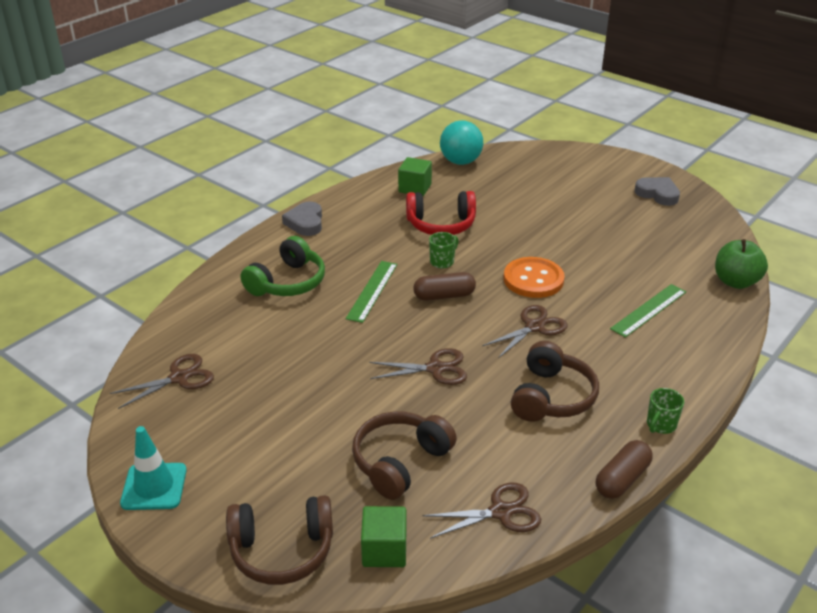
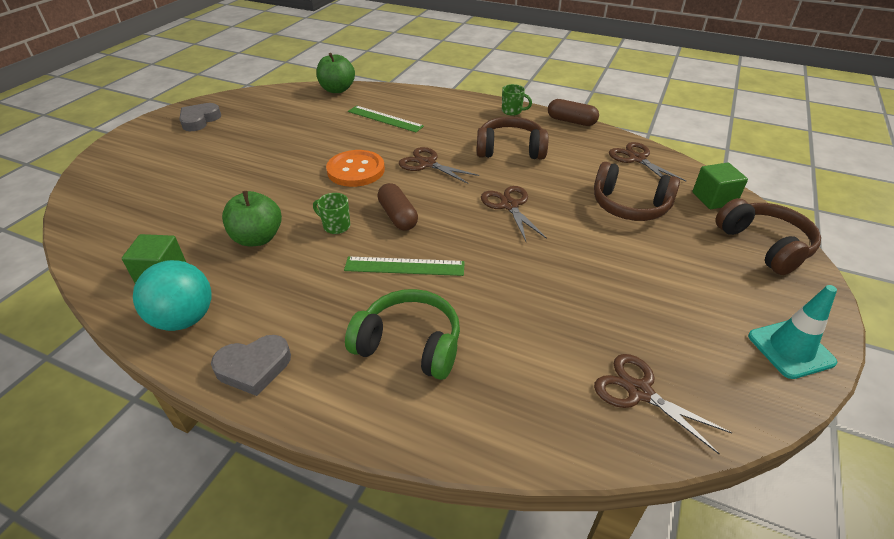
camera: 105 degrees left, 5 degrees up
(441, 225) = (257, 238): red headphones -> green apple
(460, 162) = (94, 245): turquoise ball -> turquoise ball (184, 319)

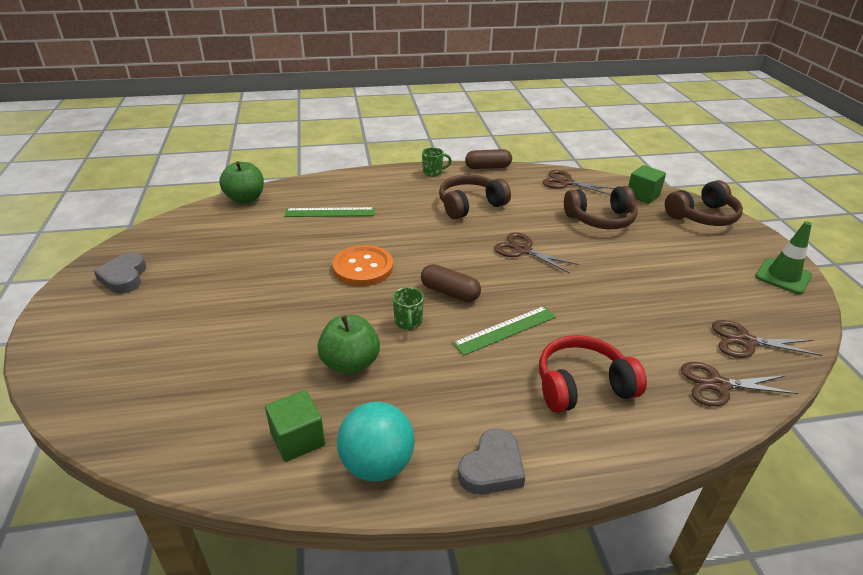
camera: 35 degrees left, 5 degrees down
(336, 226) = (408, 322): green mug -> green mug turned 90 degrees counterclockwise
(409, 344) = (582, 385): green headphones -> red headphones
(427, 164) = (418, 240): brown scissors -> brown scissors (718, 385)
(764, 245) = (702, 216): brown headphones -> brown headphones turned 120 degrees clockwise
(790, 349) = (783, 276): turquoise traffic cone -> green traffic cone

